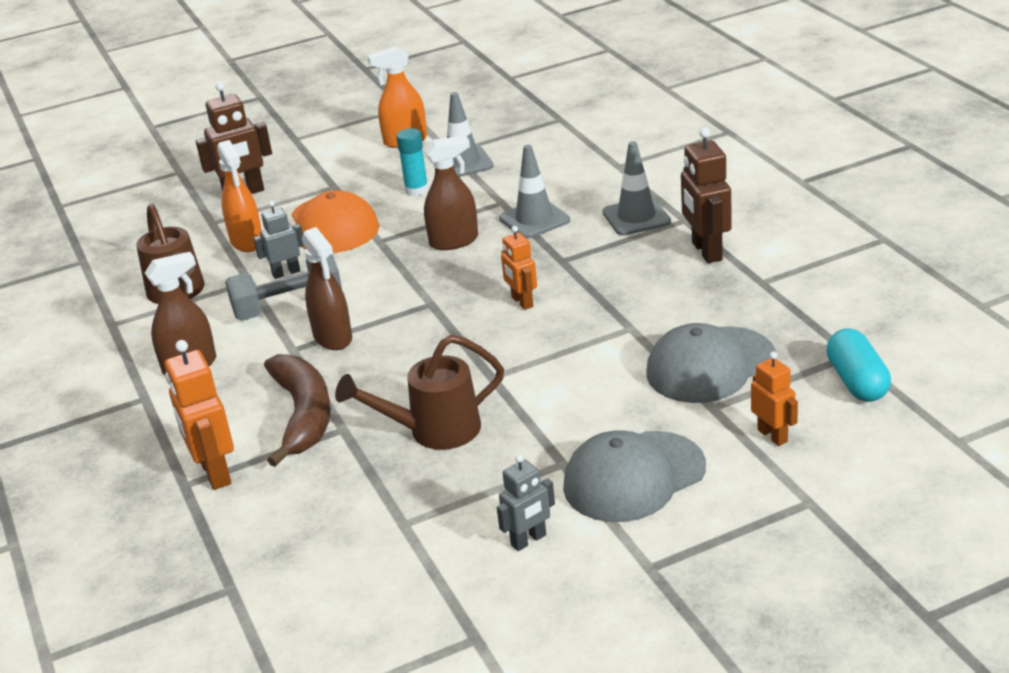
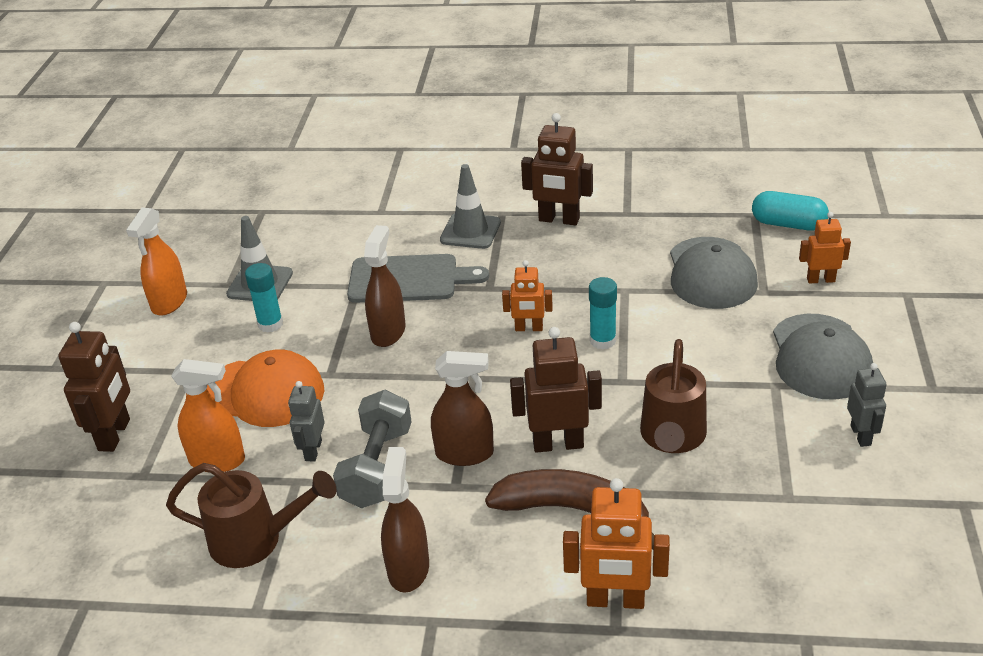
camera: 60 degrees left, 5 degrees up
(379, 376) = (558, 444): none -> brown robot
(534, 219) = (409, 279): grey traffic cone -> grey cutting board
(540, 345) = (603, 341): none -> turquoise glue stick

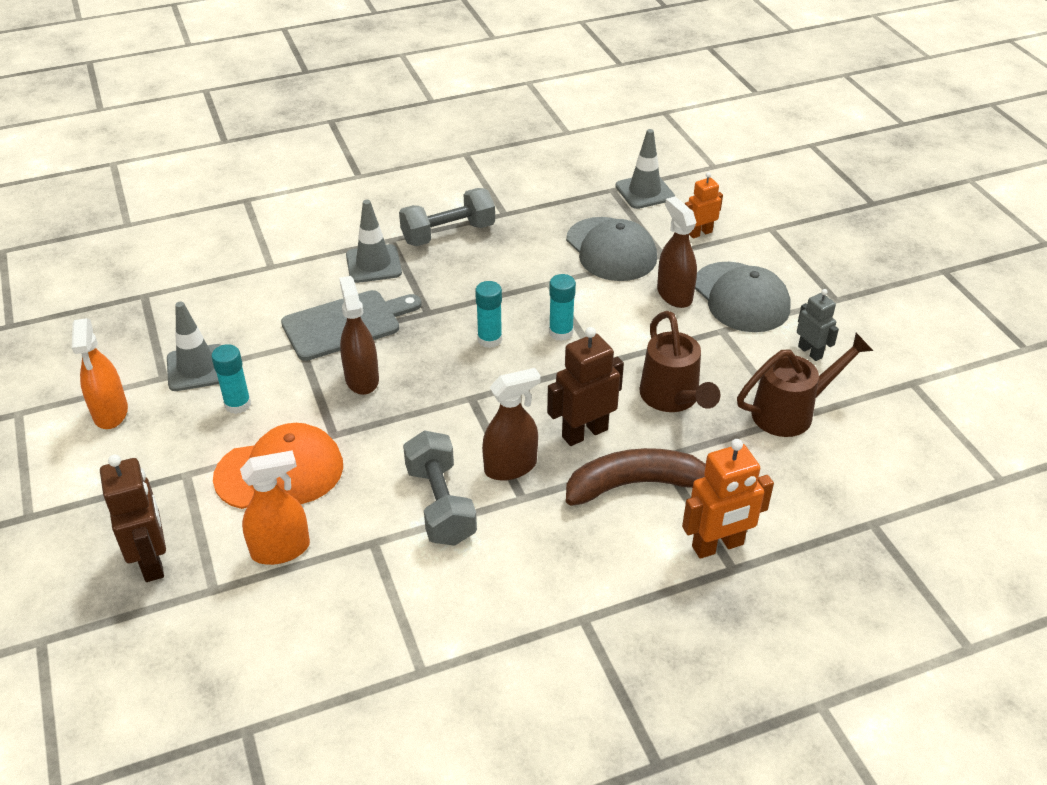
camera: 30 degrees left, 5 degrees up
(256, 540) = (374, 609): brown watering can -> brown watering can (791, 412)
(313, 450) = (369, 509): grey robot -> none
(408, 568) = (532, 582): brown spray bottle -> brown spray bottle (674, 295)
(529, 328) = (489, 339): orange robot -> turquoise glue stick
(559, 220) = (448, 234): brown robot -> grey dumbbell
(788, 224) = (644, 192): turquoise capsule -> grey traffic cone

